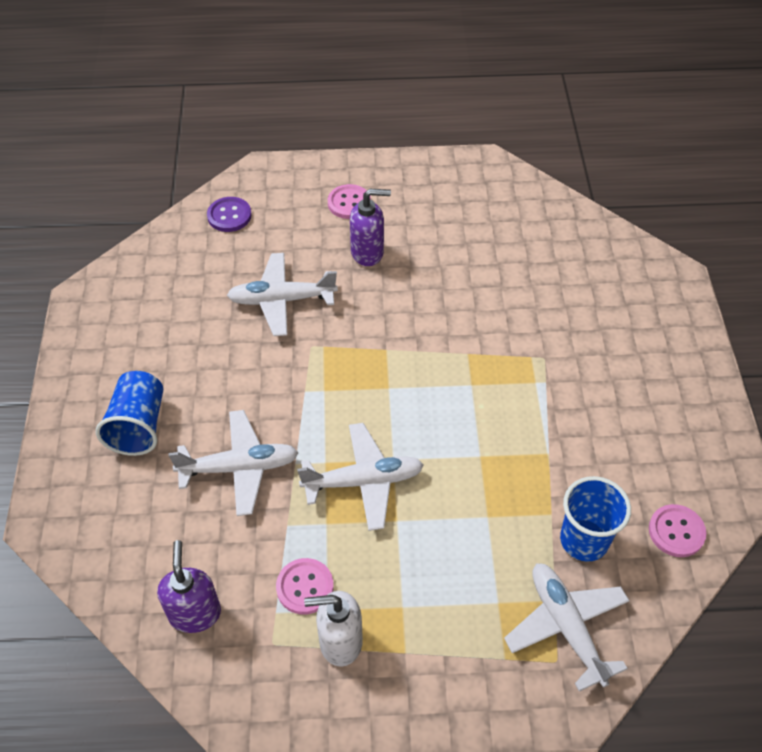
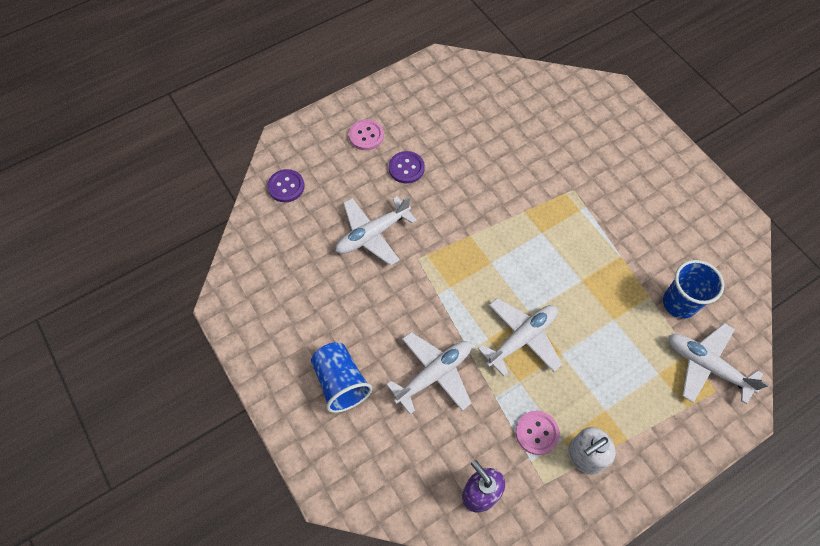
camera: 30 degrees left, 10 degrees up
(368, 252) = (406, 168): purple soap dispenser -> purple button
(676, 532) = (726, 268): pink button -> none

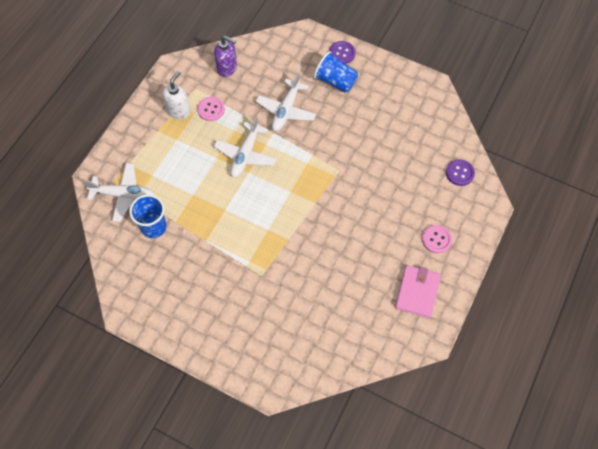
camera: 150 degrees right, 0 degrees up
(372, 234) = (379, 171): white plane -> none
(406, 168) = (390, 229): purple button -> purple button (342, 53)
(422, 101) = (417, 292): none -> pink wallet

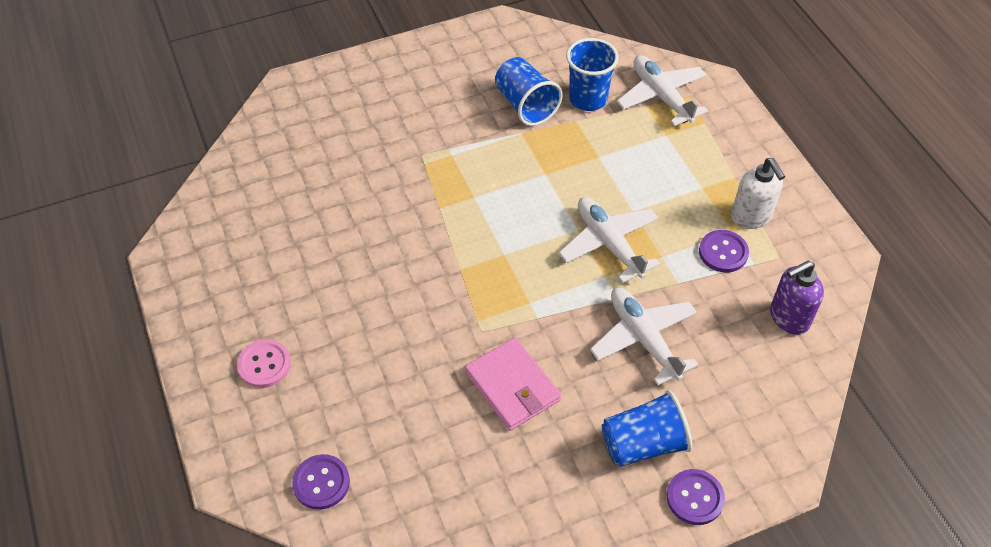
camera: 130 degrees right, 10 degrees down
(123, 195) = (661, 96): white plane -> white plane turned 105 degrees clockwise
(183, 253) = (525, 105): none -> blue cup
(211, 109) = (723, 252): pink button -> purple button
(417, 292) = (228, 287): pink wallet -> pink wallet (512, 386)

